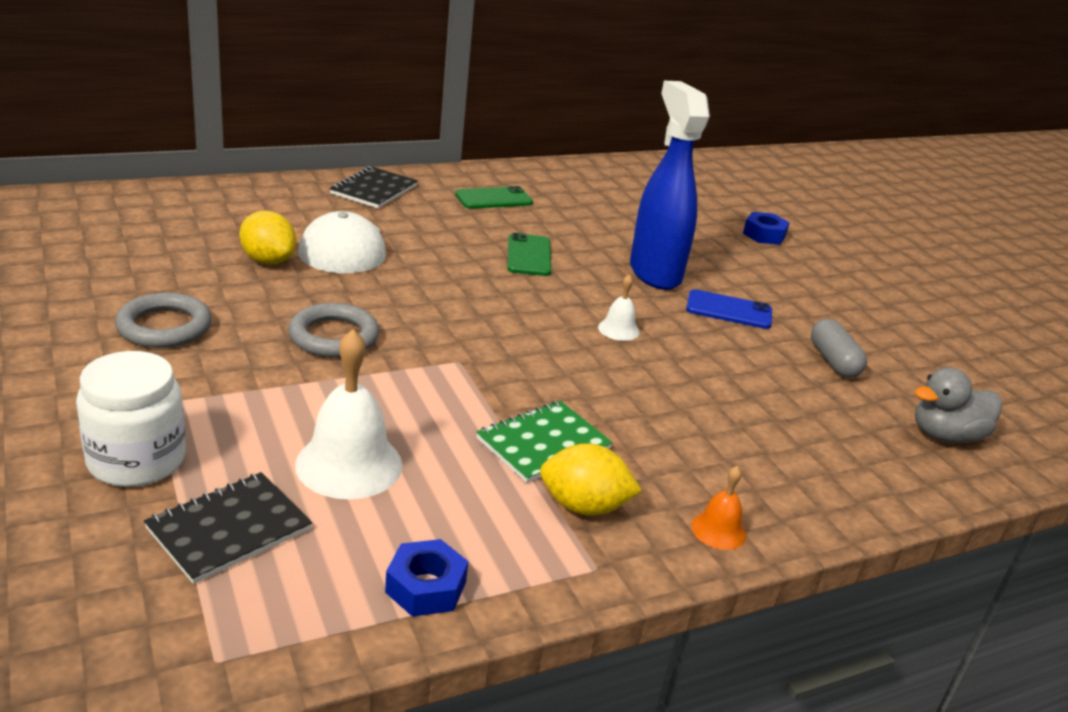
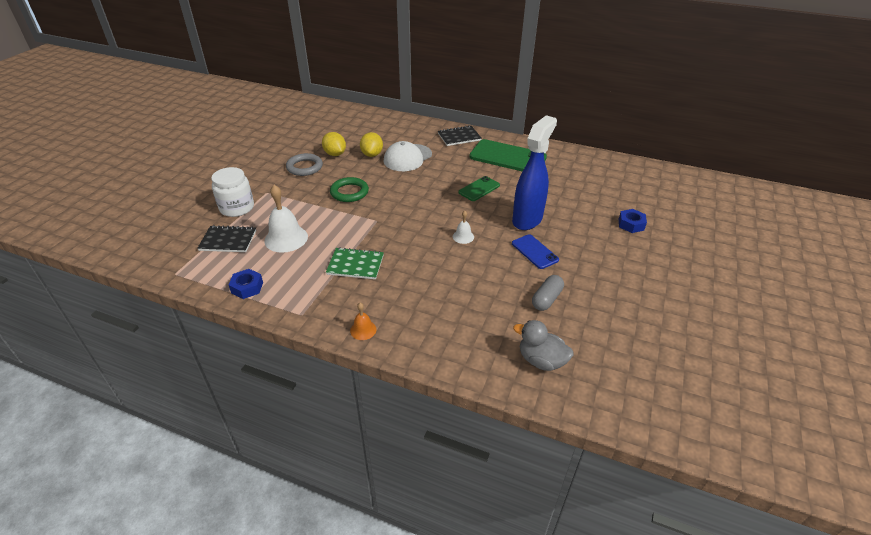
camera: 50 degrees right, 10 degrees up
(334, 336) = (349, 192): grey ring -> green ring
(494, 199) = (507, 157): green phone -> green phone, size x1.87
(584, 506) = (332, 293): yellow lemon -> yellow lemon (335, 154)

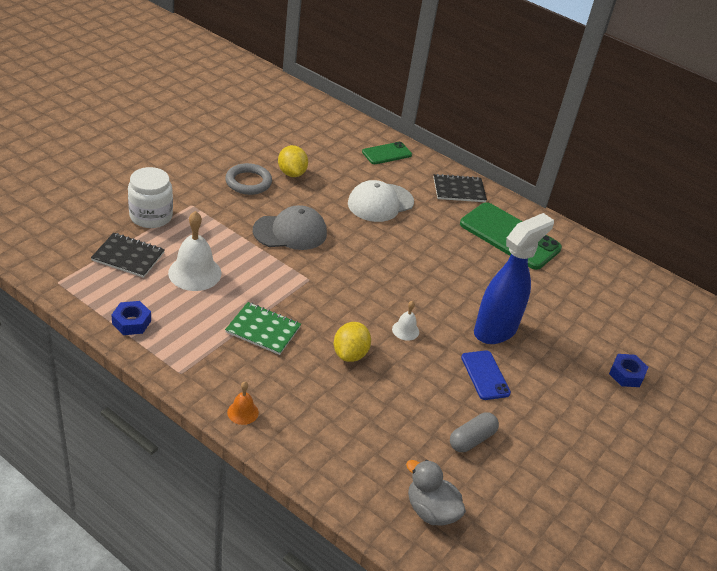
camera: 10 degrees right, 0 degrees up
(349, 192) = (290, 232): green ring -> grey cap
(372, 154) = (337, 186): yellow lemon -> yellow lemon (350, 354)
(479, 189) = (453, 271): green phone -> green phone (387, 153)

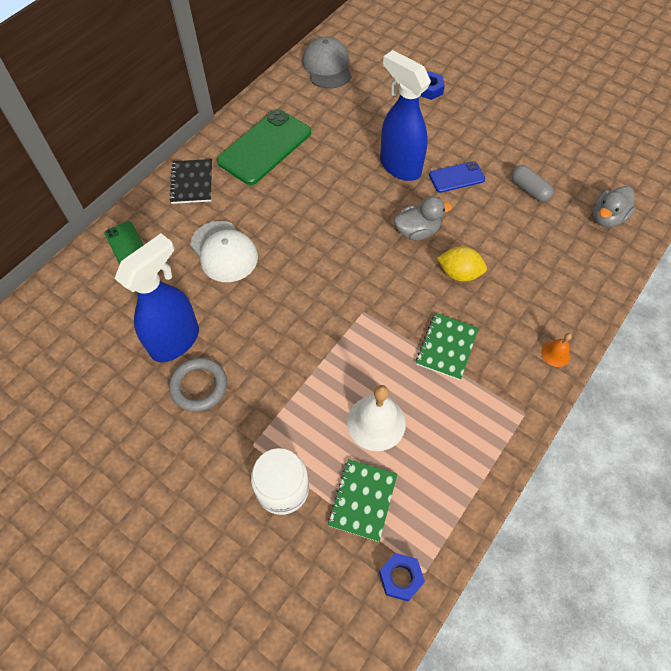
camera: 85 degrees left, 20 degrees up
(128, 256) = (363, 500): black notebook -> green notebook
(131, 322) = (468, 474): blue nut -> blue nut (400, 577)
(290, 232) = (288, 334): grey cap -> grey cap (327, 66)
(292, 173) = (176, 340): yellow lemon -> blue spray bottle
(405, 330) = (417, 231): white bell -> grey duck

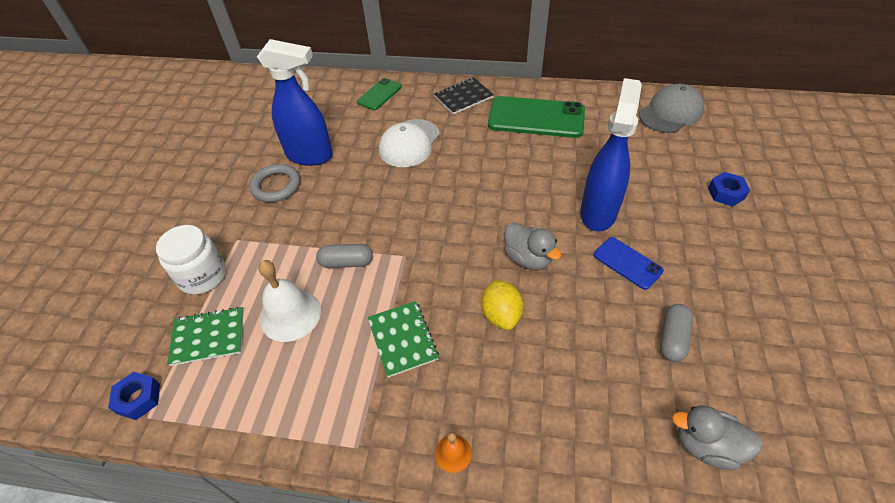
camera: 65 degrees right, 10 degrees down
(343, 358) = (346, 262): none -> grey capsule
(446, 347) = (402, 339): green notebook -> green notebook turned 75 degrees clockwise

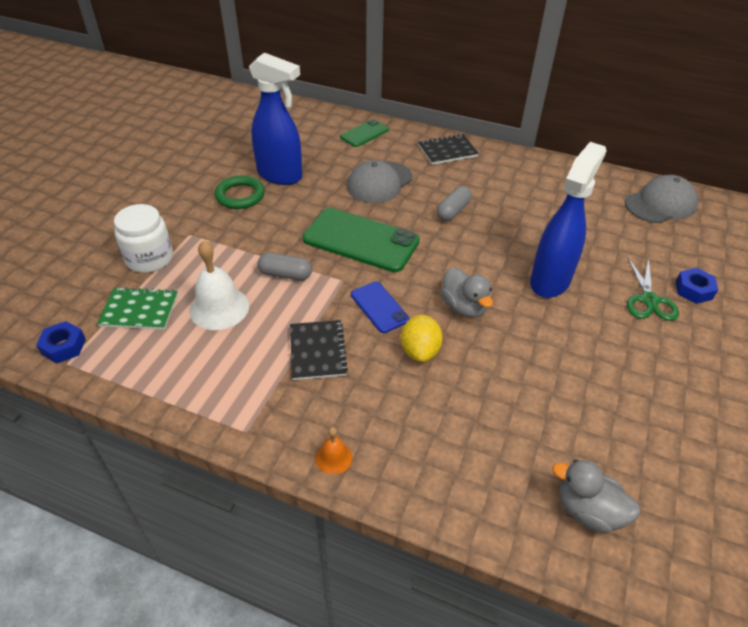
camera: 10 degrees right, 5 degrees down
(276, 186) = (240, 196): grey ring -> green ring
(402, 339) = (317, 351): green notebook -> black notebook
(409, 143) = (379, 182): white cap -> grey cap
(536, 118) = (515, 183): green phone -> green phone (360, 240)
(627, 263) = (564, 332): blue phone -> blue phone (379, 307)
(672, 338) = (587, 409): grey capsule -> grey capsule (453, 211)
(691, 212) = (649, 300): none -> green scissors

